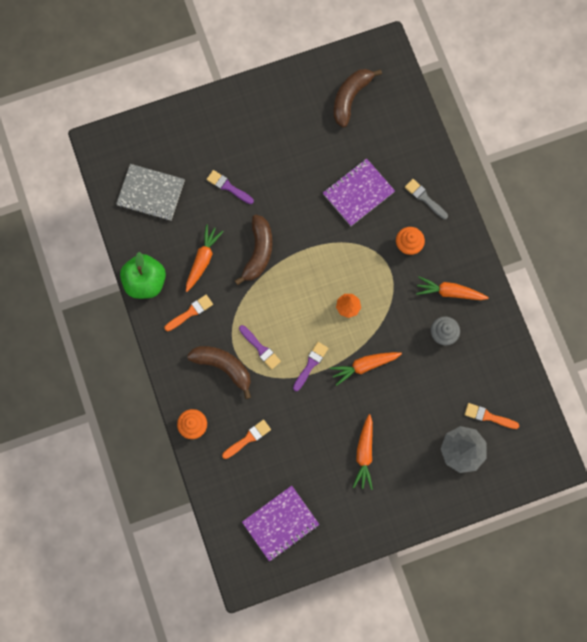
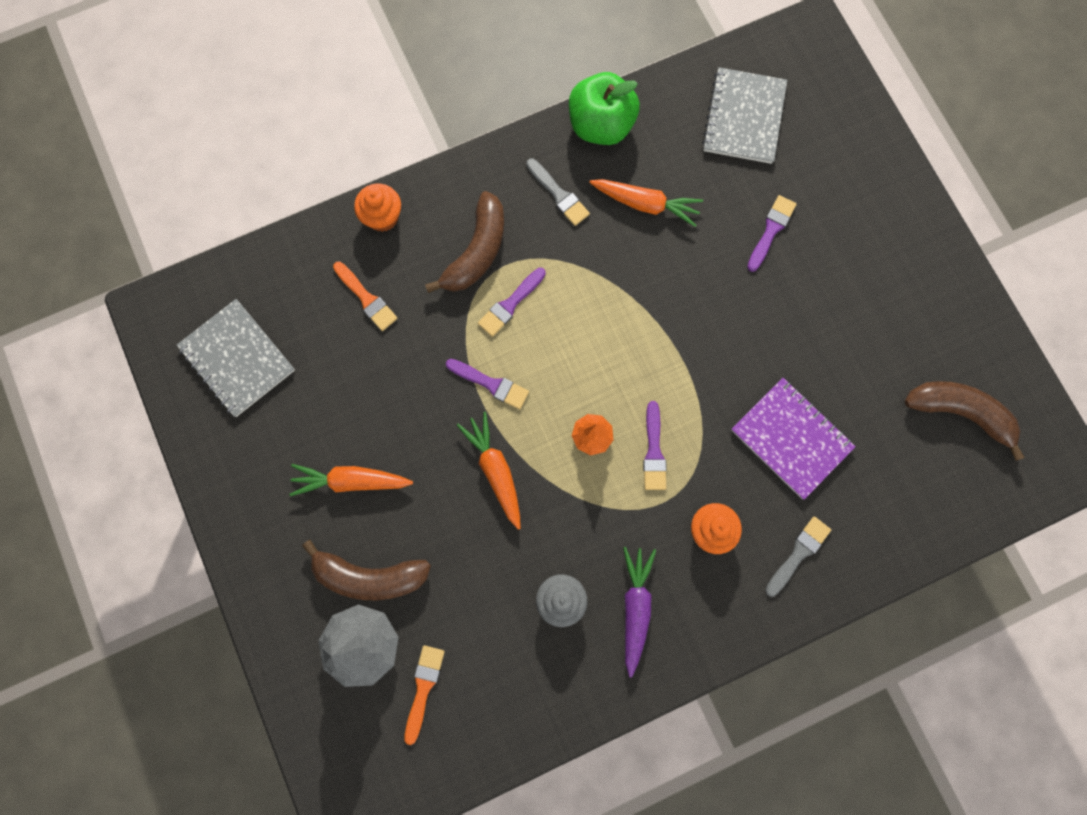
camera: 85 degrees right, 0 degrees up
(190, 312) = (559, 195): orange brush -> grey brush
(258, 252) = (668, 287): brown banana -> brown banana (370, 576)
(280, 523) = (237, 359): purple notebook -> grey notebook
(360, 272) = (654, 451): none -> purple brush
(449, 292) = (635, 607): orange carrot -> purple carrot

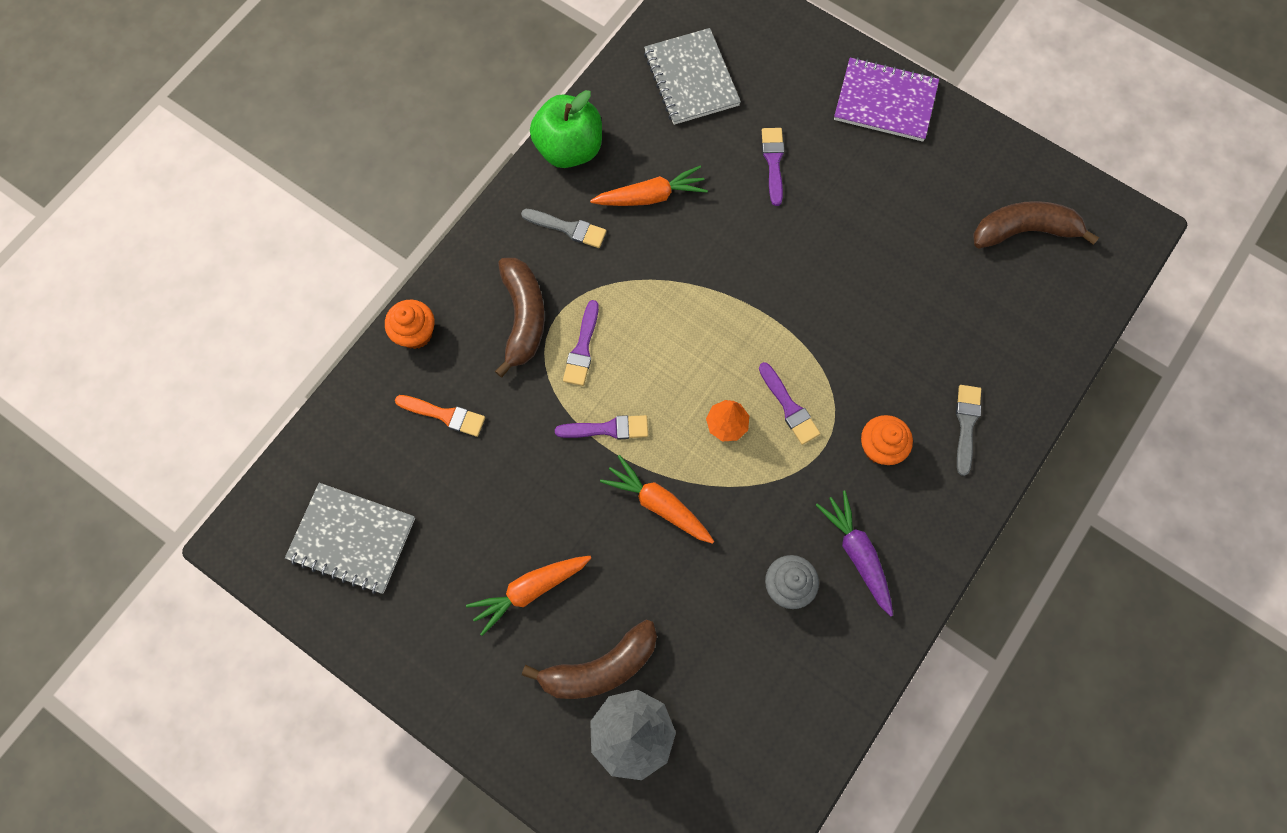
camera: 30 degrees left, 5 degrees down
(423, 688) = (712, 741): orange brush -> none
(791, 438) = (899, 329): purple notebook -> purple notebook (885, 101)

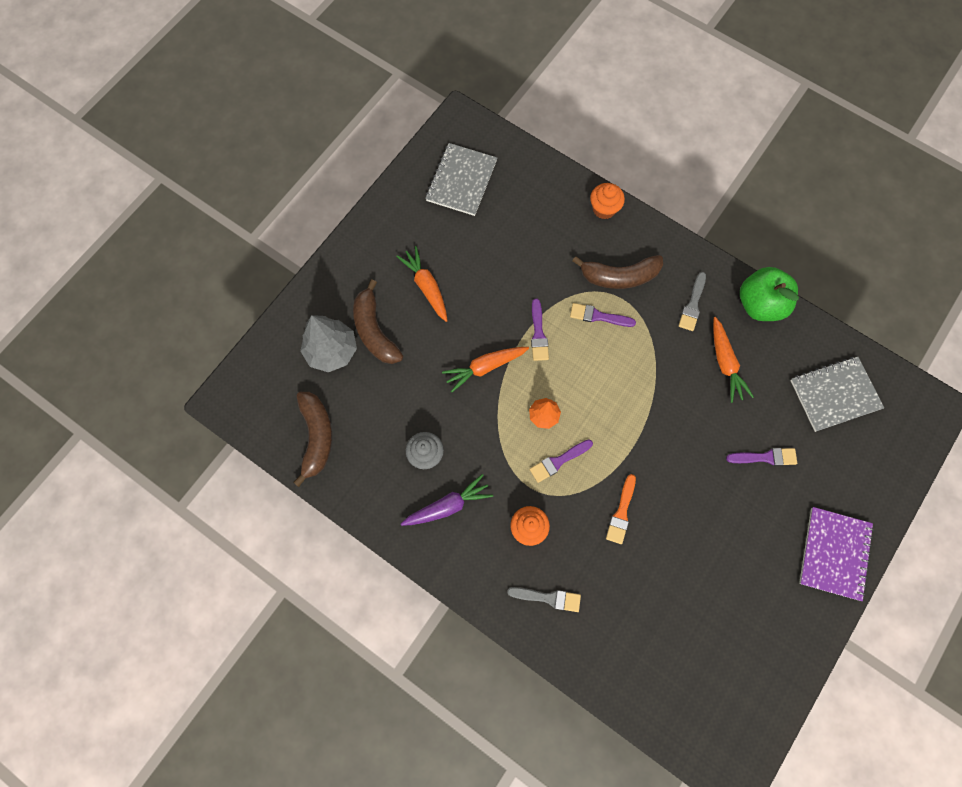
camera: 90 degrees right, 0 degrees up
(444, 415) = (545, 230): orange brush -> orange brush (621, 512)
(658, 503) = (484, 367): orange carrot -> orange carrot turned 150 degrees counterclockwise
(1023, 231) = (722, 665): brown banana -> brown banana (316, 437)

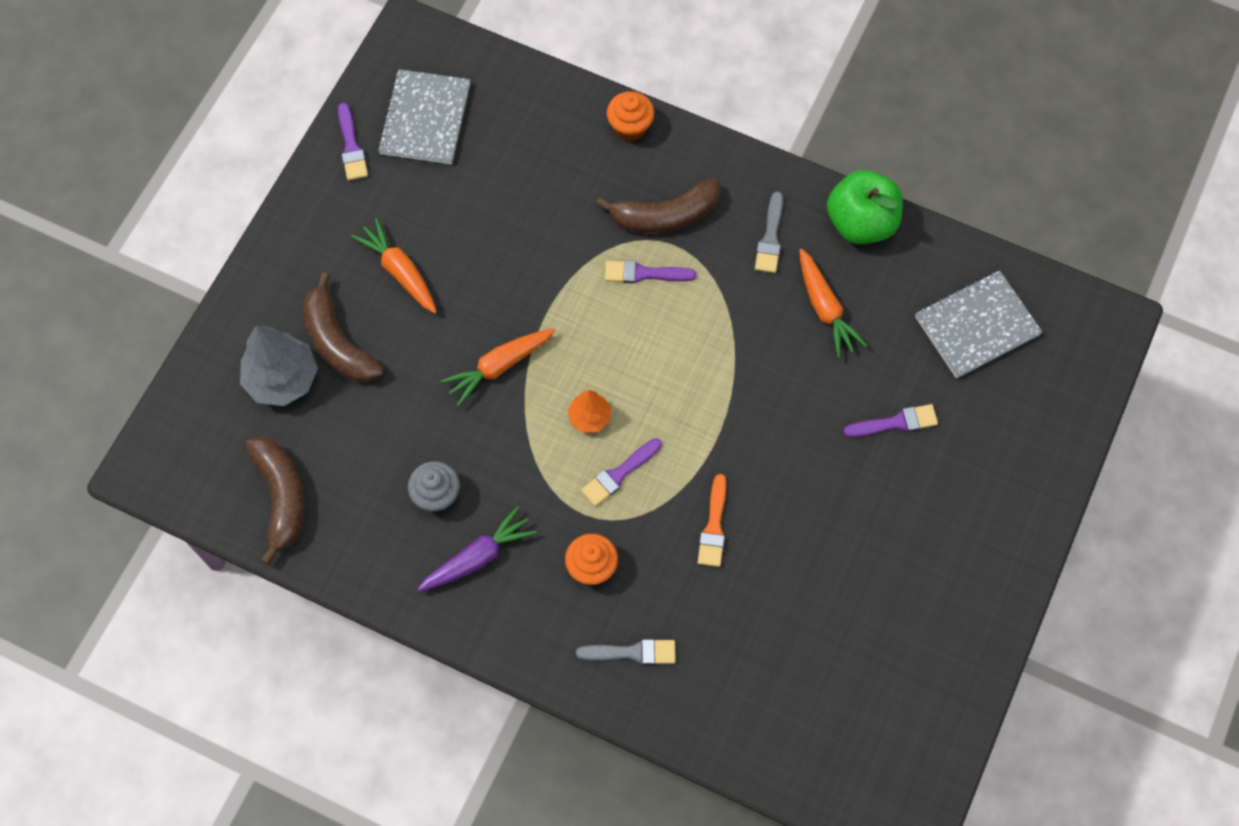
camera: 10 degrees left, 5 degrees down
(538, 334) = (565, 310): purple brush -> purple brush (351, 146)
(834, 553) = (1002, 531): purple notebook -> none

